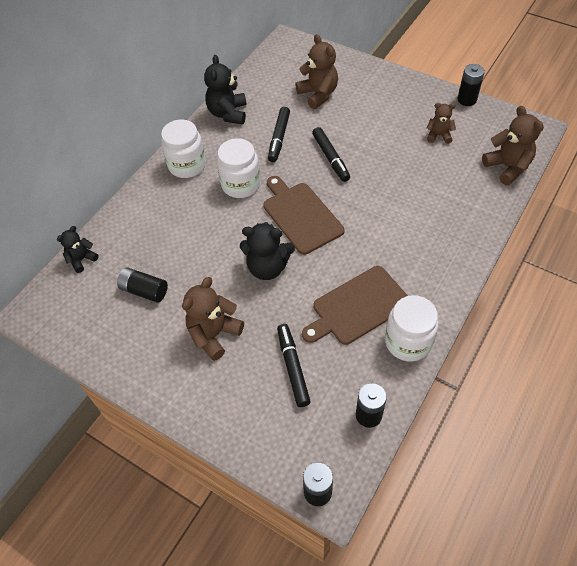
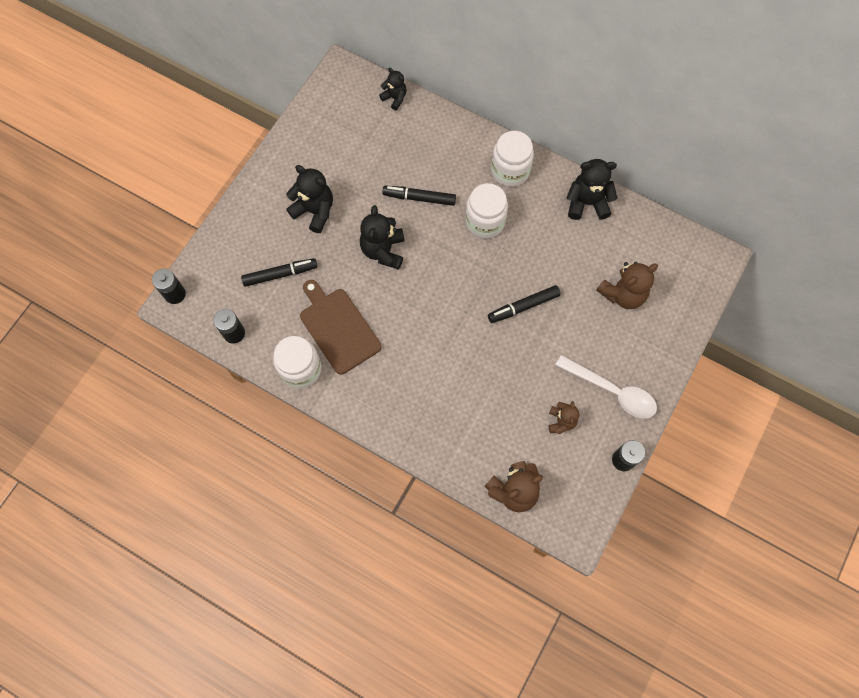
camera: 85 degrees right, 15 degrees up
(144, 291) = (360, 152): black battery -> none
(214, 334) = (314, 211): brown teddy bear -> black teddy bear
(279, 138) = (551, 255): black marker -> black marker (419, 198)
(301, 215) = (445, 278): brown cutting board -> none
(407, 104) = (612, 391): none -> white spoon

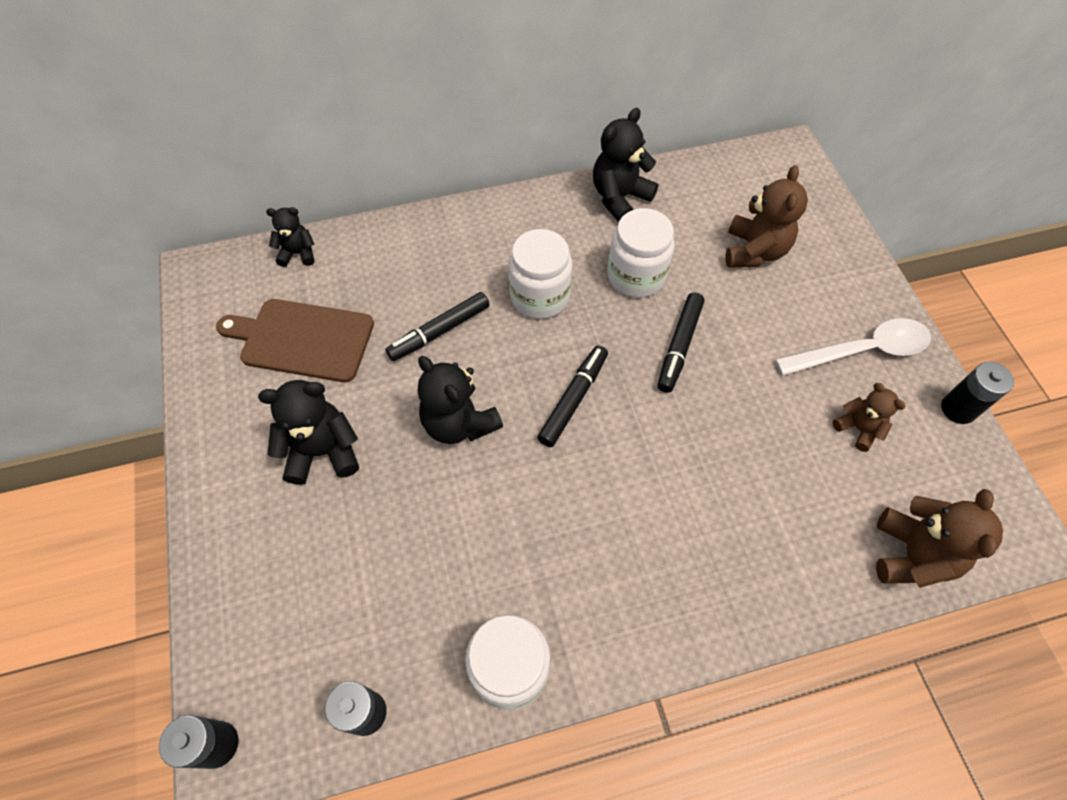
camera: 45 degrees left, 10 degrees down
(280, 274) = (354, 569): black marker -> black marker (573, 399)
(338, 328) = (502, 565): brown cutting board -> brown cutting board (302, 339)
(510, 171) = (508, 227): white jar -> white jar (636, 276)

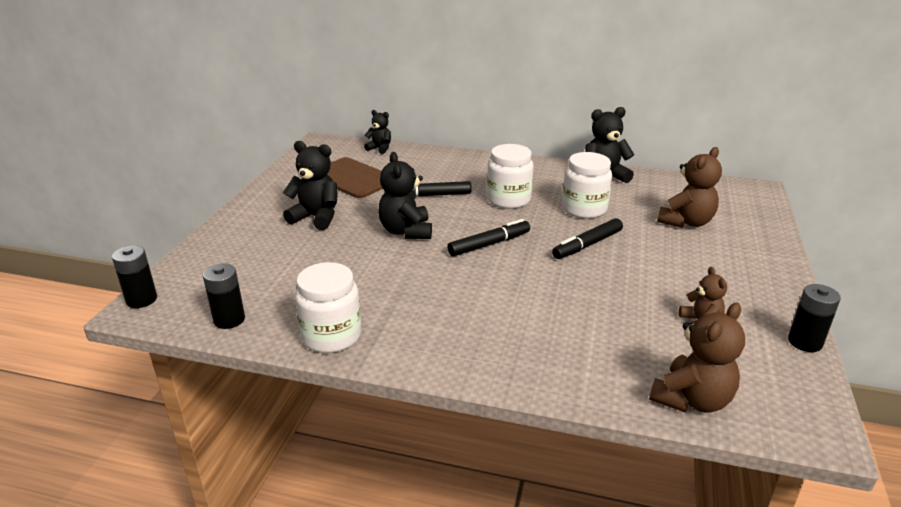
camera: 30 degrees right, 30 degrees down
(861, 351) = (737, 288): white spoon -> none

